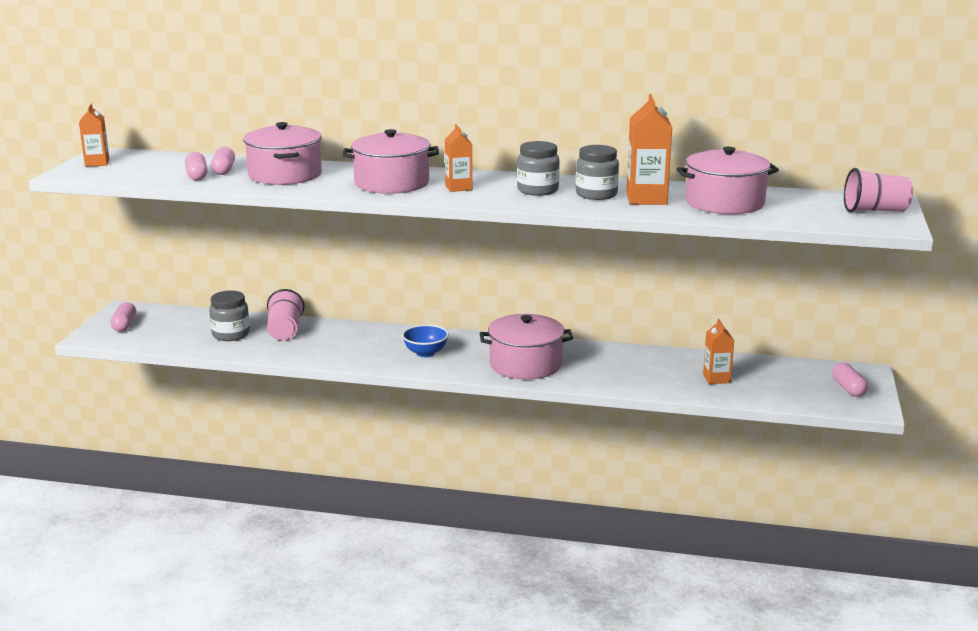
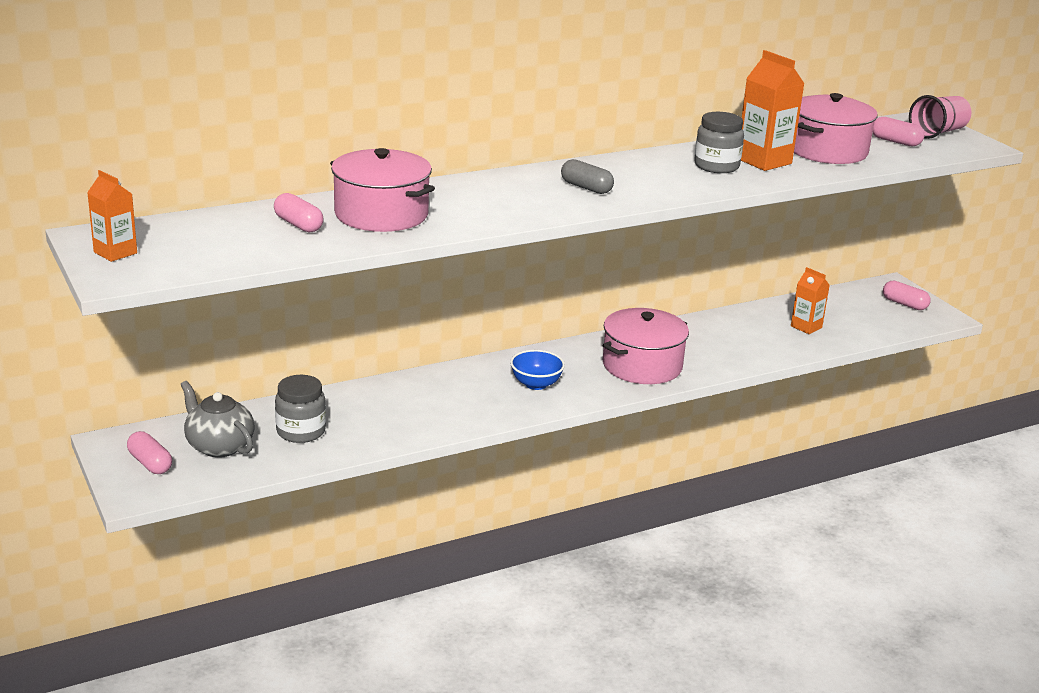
camera: 40 degrees left, 5 degrees up
(174, 328) = (219, 446): none -> grey teapot
(197, 175) = (285, 240): pink capsule -> pink capsule (895, 141)
(285, 331) = (353, 407): pink cup -> none
(392, 183) = (513, 198): pink pot -> none
(458, 187) = (586, 188): orange carton -> grey capsule
(537, 190) = (660, 173): grey jar -> none

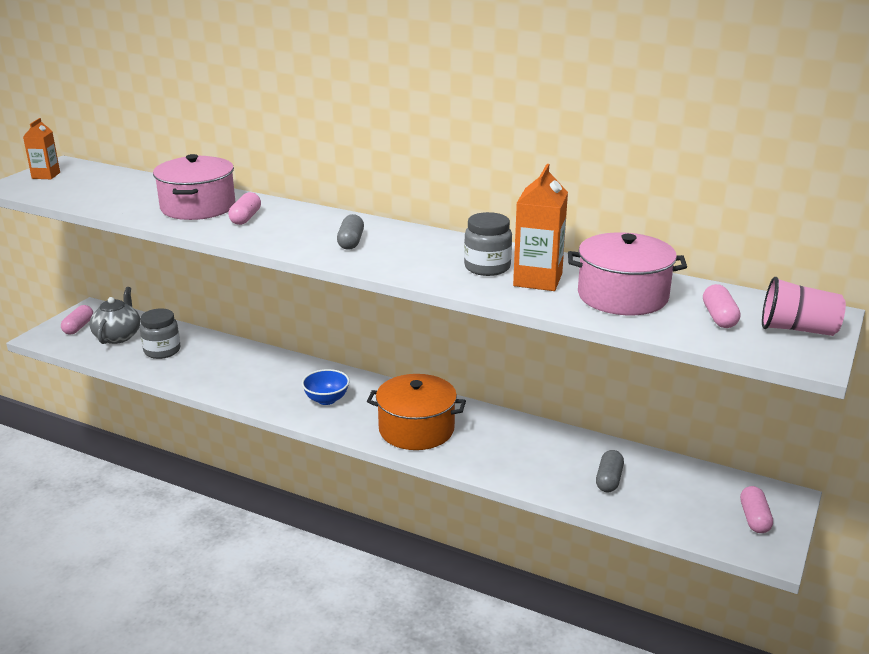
camera: 55 degrees right, 0 degrees up
(298, 225) = (147, 195): pink capsule -> pink capsule (245, 218)
(642, 365) = (416, 429): pink pot -> orange pot
(806, 327) = (609, 480): orange carton -> grey capsule

